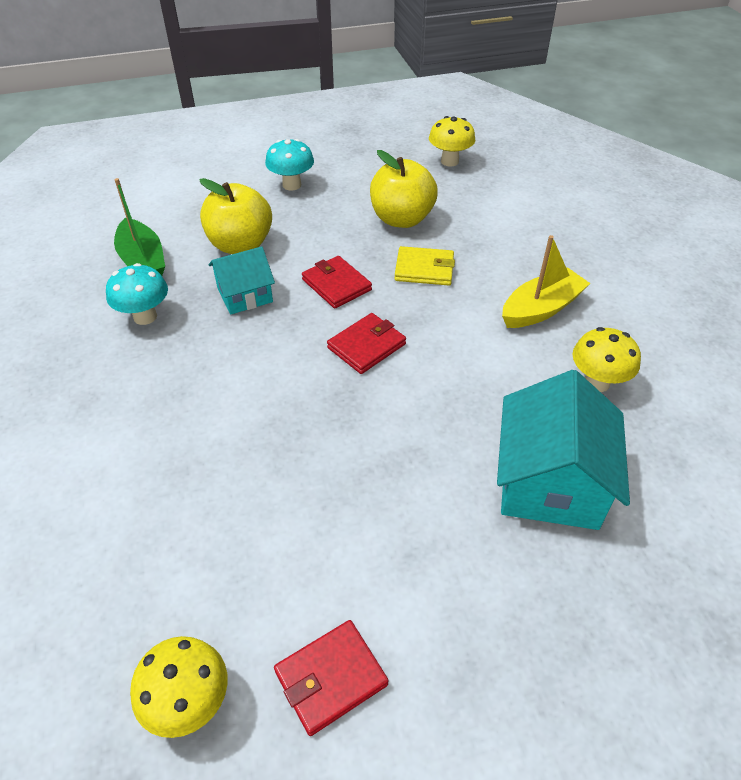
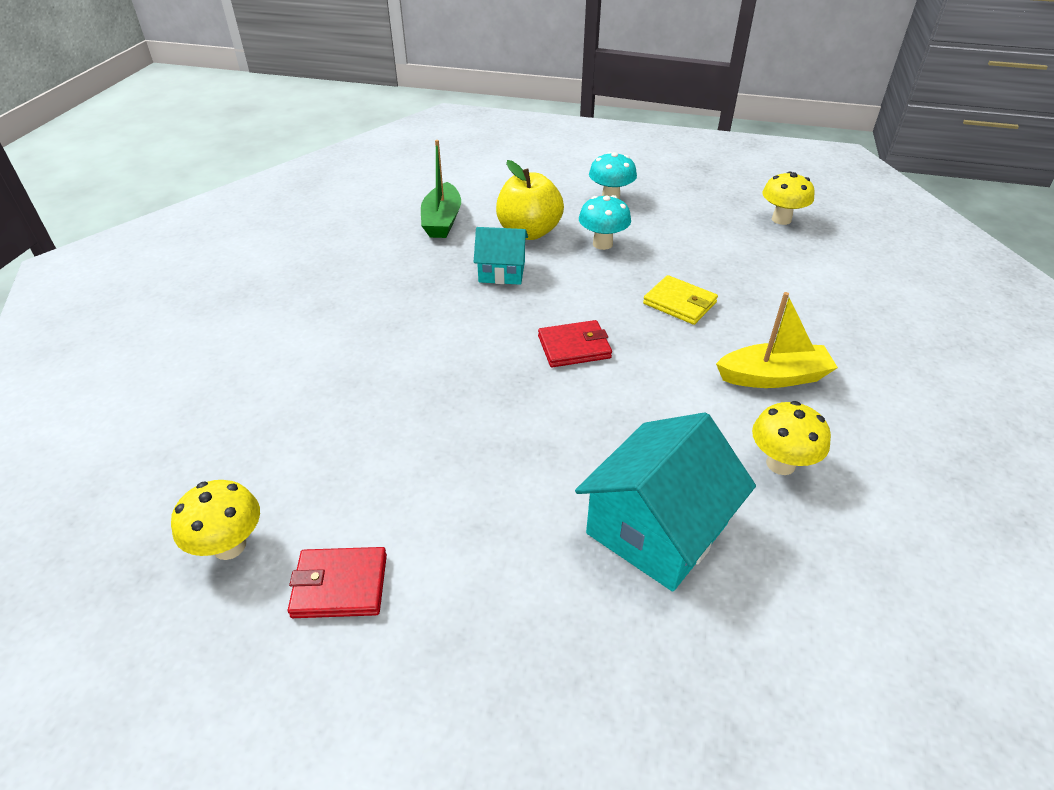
camera: 30 degrees right, 5 degrees down
(145, 317) = (412, 261): turquoise mushroom -> turquoise mushroom (602, 244)
(336, 285) = (586, 289): red wallet -> none
(401, 219) = (691, 255): yellow apple -> none

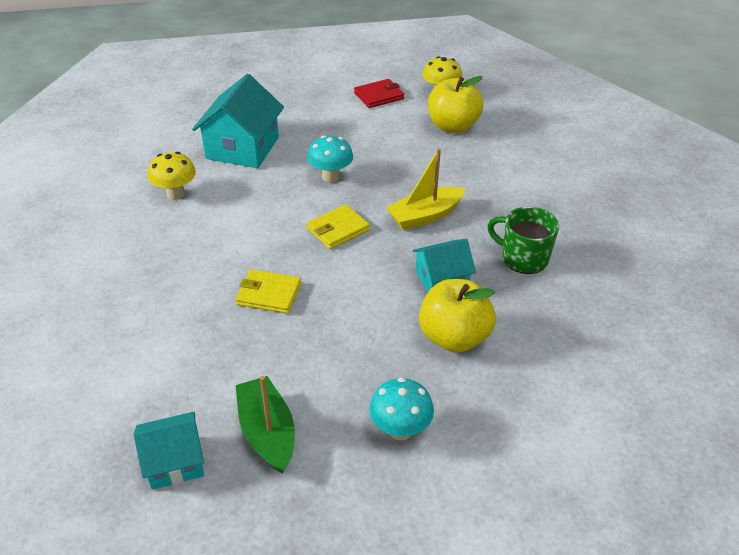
camera: 155 degrees right, 0 degrees up
(293, 459) = (452, 126): none -> yellow apple
(408, 268) = (523, 258): none -> green mug
(442, 221) = (551, 324): green boat -> green boat (267, 432)
(574, 347) = (338, 229): red wallet -> yellow wallet
(602, 244) = (370, 345): turquoise mushroom -> turquoise mushroom (331, 177)
(773, 377) = (181, 248): yellow boat -> yellow boat (425, 216)
(781, 219) = (174, 462): yellow mushroom -> turquoise house

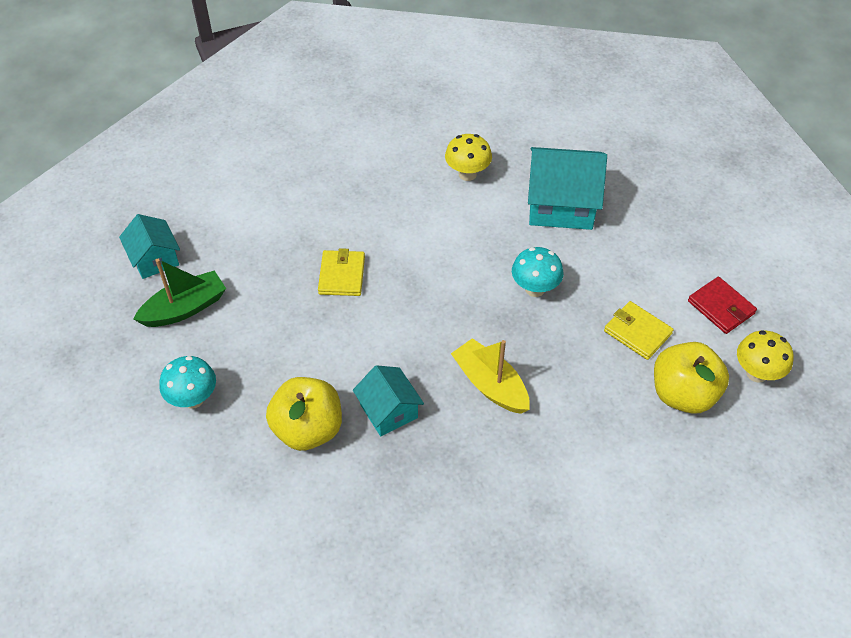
camera: 80 degrees right, 10 degrees up
(338, 229) = (447, 310): yellow wallet -> yellow wallet (637, 332)
(523, 258) = (440, 486): green mug -> none

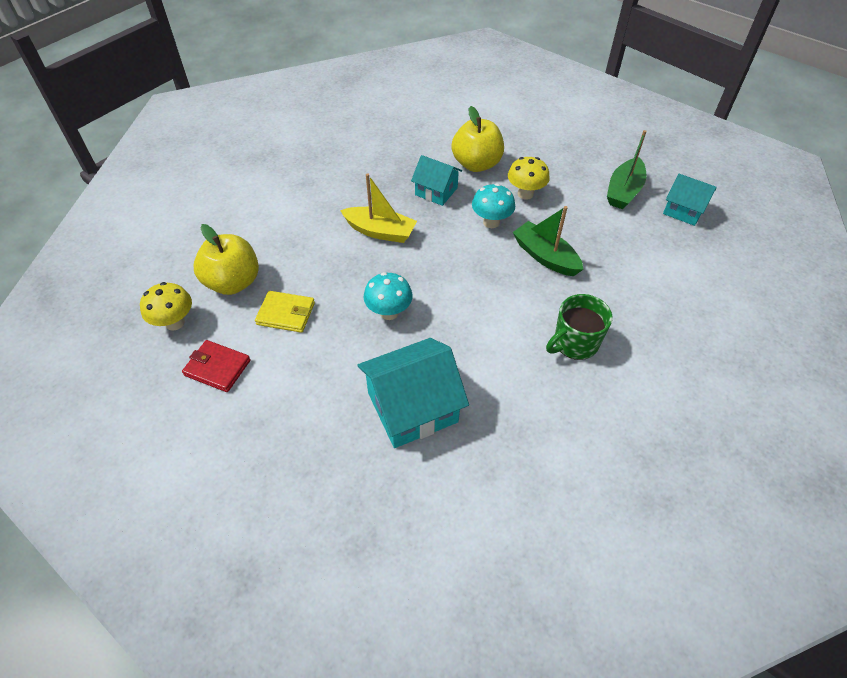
camera: 150 degrees right, 0 degrees up
(193, 399) = (558, 151): turquoise mushroom -> turquoise mushroom (491, 222)
(342, 275) = (545, 256): yellow wallet -> green boat
(391, 193) = (574, 343): none -> green mug
(467, 174) = (524, 398): yellow mushroom -> yellow mushroom (525, 194)

